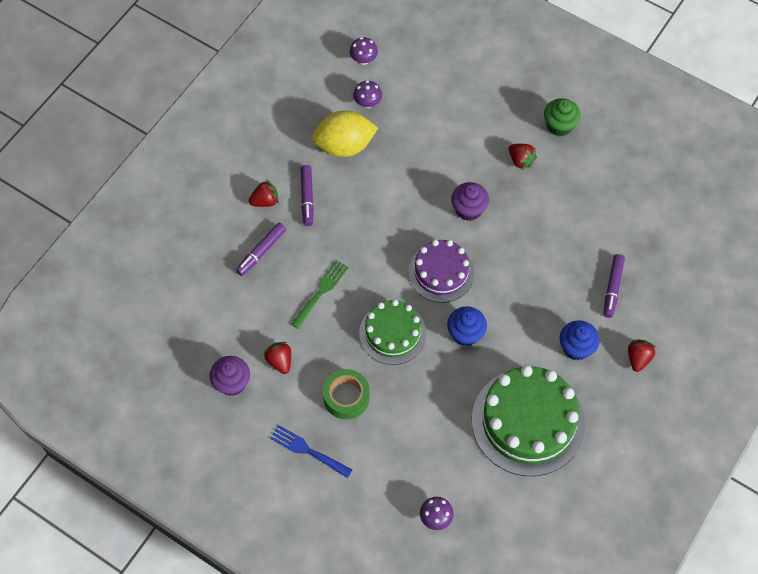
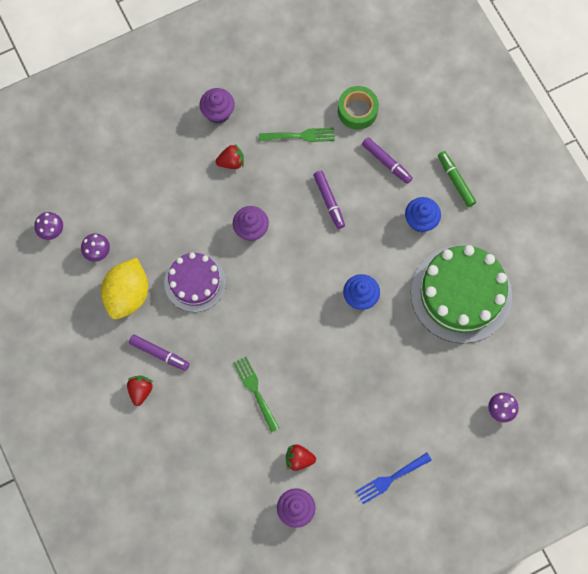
camera: 60 degrees left, 10 degrees up
(261, 252) = (188, 420): purple marker -> purple marker (329, 201)
(346, 397) = (361, 422): green tape -> green tape (357, 111)
(392, 333) = (326, 354): green cake -> none
(441, 272) = (295, 284): purple cake -> purple cake (195, 282)
(559, 126) = (218, 112): green cupcake -> purple cupcake
(586, 202) = (300, 135): none -> green fork
(638, 358) = (455, 181): red strawberry -> green marker

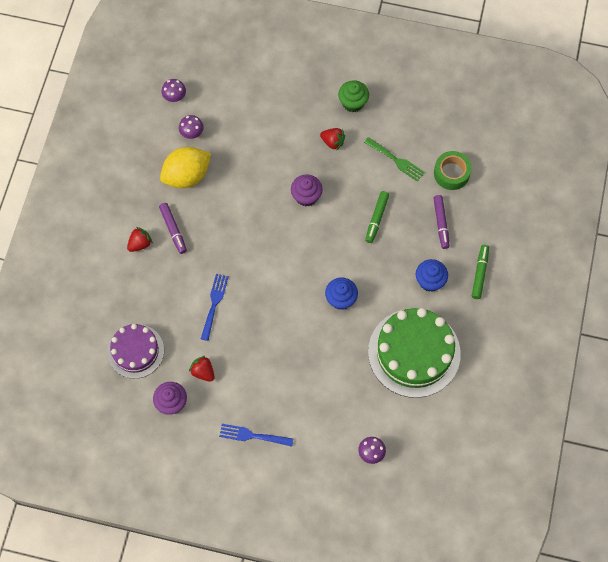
camera: 40 degrees right, 5 degrees down
(195, 282) = (238, 202): purple cake -> purple cake (135, 351)
(218, 112) = (353, 103): purple cupcake -> green cupcake
(255, 390) = (214, 304): green fork -> blue fork
(329, 201) = (376, 219): purple marker -> green marker

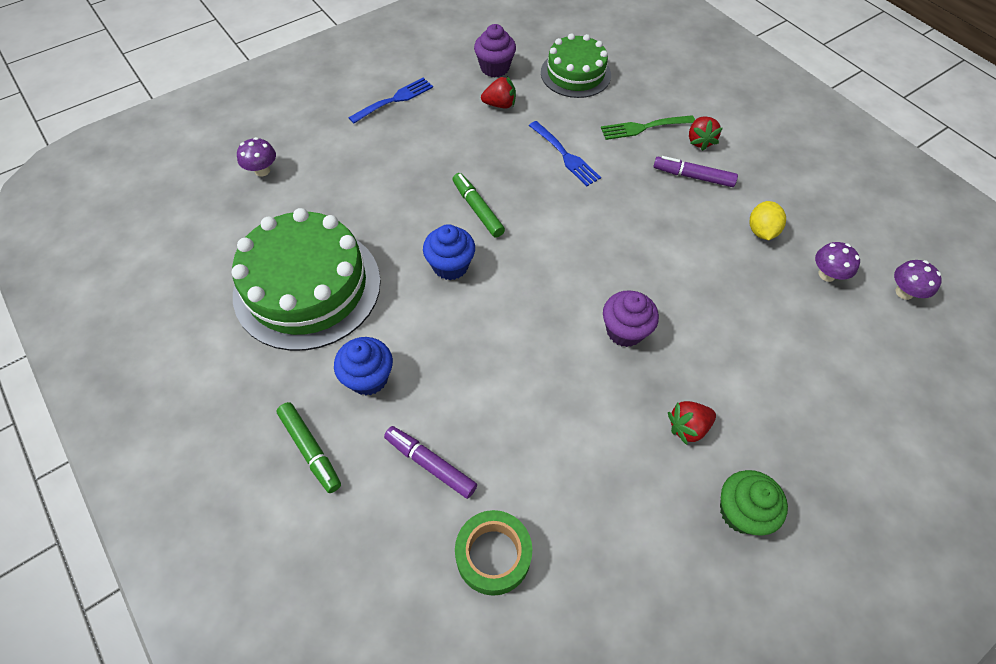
camera: 130 degrees right, 10 degrees down
(135, 351) = (575, 74): purple cake -> green cake
(187, 176) = (761, 231): yellow lemon -> yellow lemon, size x0.55
(376, 219) = (516, 387): green marker -> green marker (477, 209)
(396, 160) = (586, 490): green fork -> green fork (643, 127)

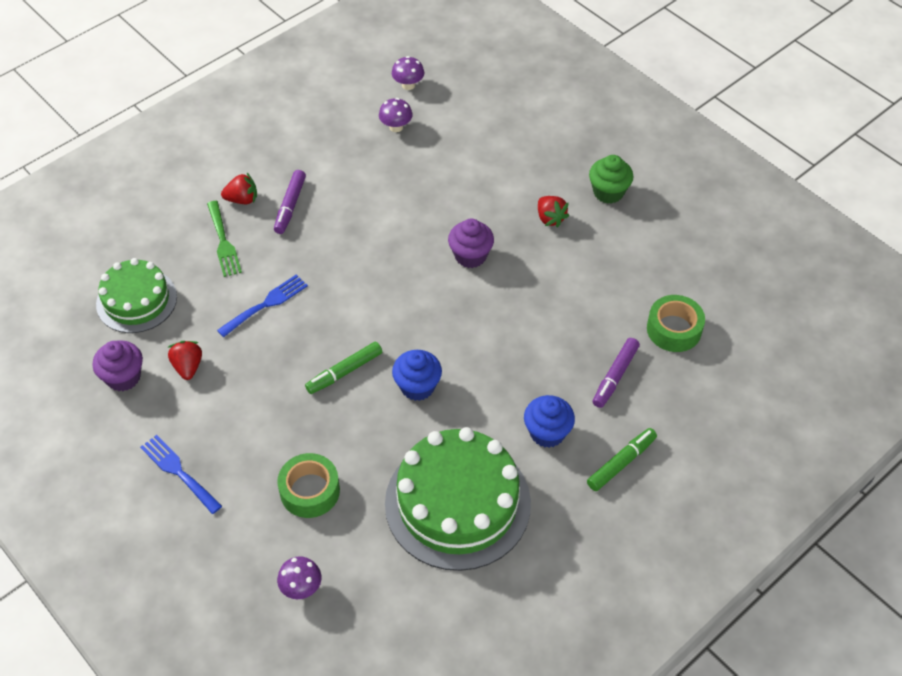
camera: 95 degrees left, 5 degrees down
(353, 179) = (310, 491): none -> green tape
(761, 231) = (353, 163): yellow lemon -> none

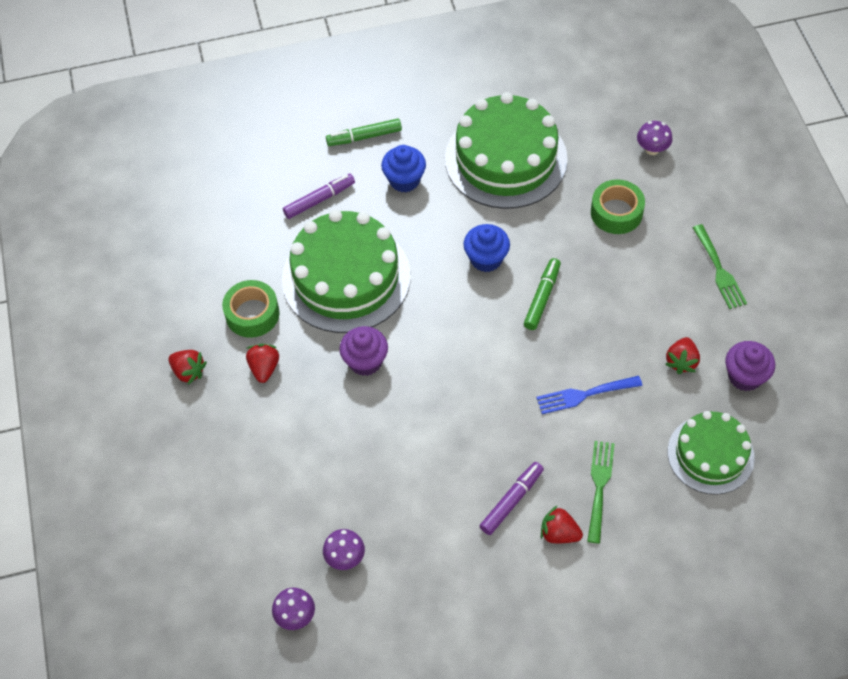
camera: 150 degrees left, 5 degrees up
(178, 472) = (719, 270): blue fork -> green fork
(344, 372) = (542, 297): green marker -> green marker turned 60 degrees counterclockwise
(536, 316) = (346, 277): none -> green cake
(608, 192) = (188, 372): green cupcake -> red strawberry
(674, 329) = (241, 217): green tape -> green tape (252, 314)

